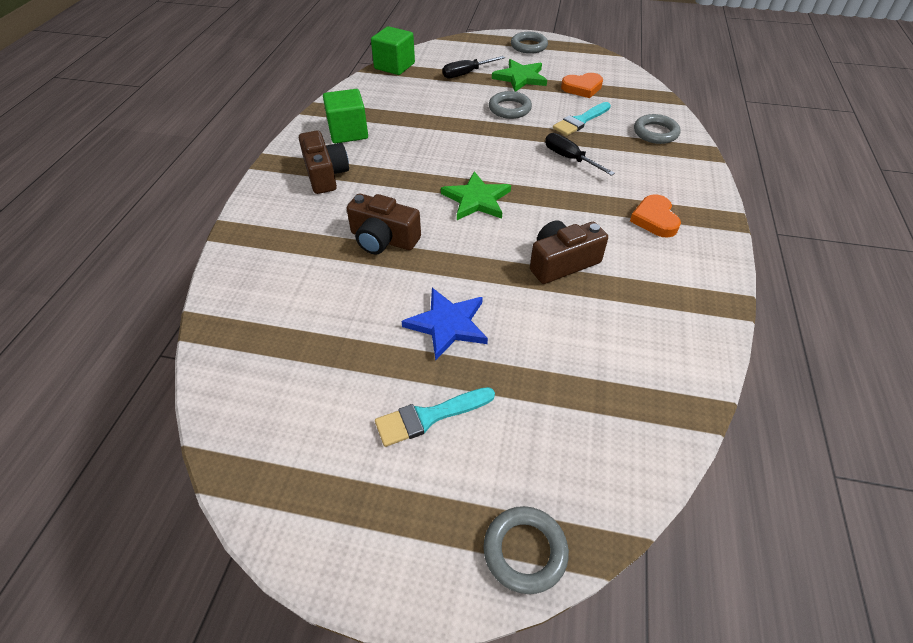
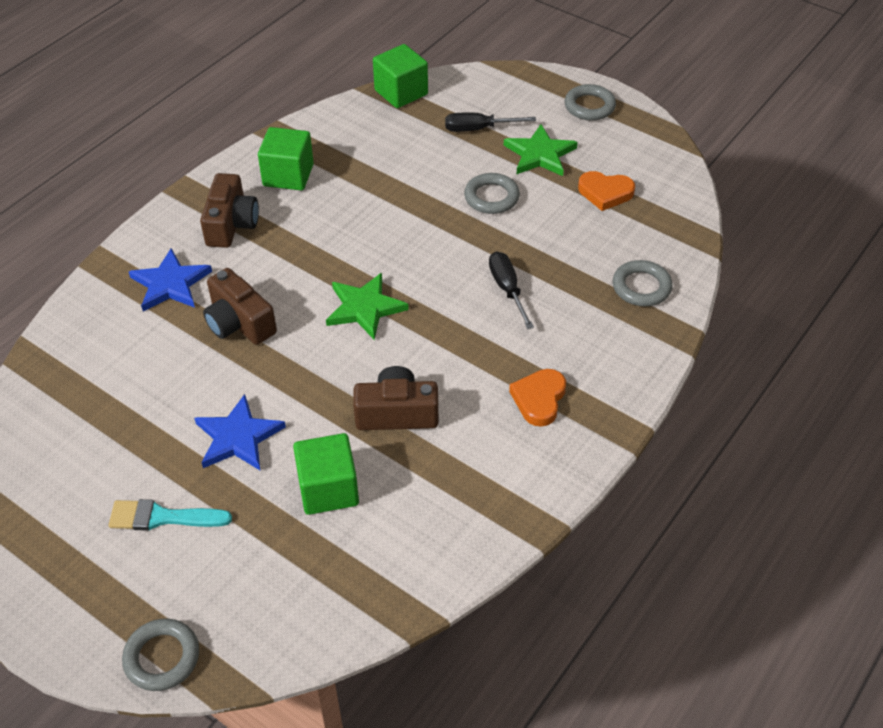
camera: 25 degrees right, 0 degrees up
(302, 229) = (170, 284): none -> blue star
(555, 337) = (328, 489): none -> green cube
(580, 121) = (563, 241): turquoise brush -> none

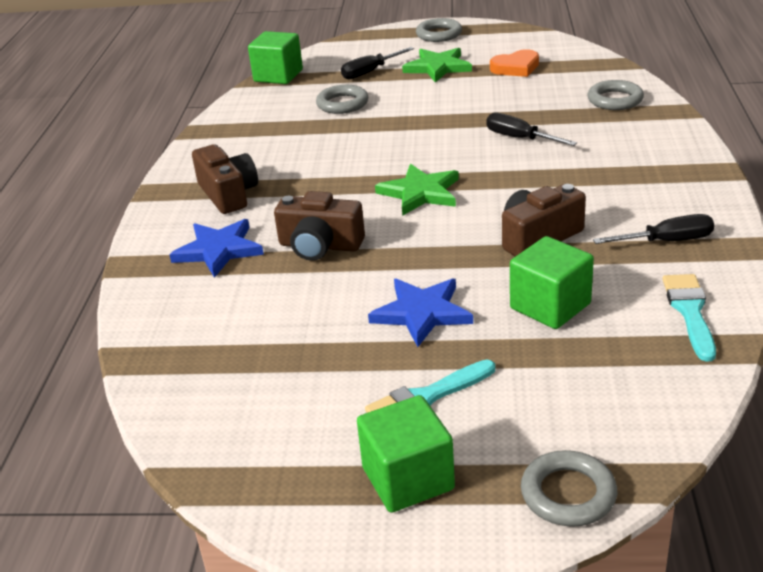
camera: 30 degrees left, 15 degrees down
(288, 175) = (242, 149): green cube -> green cube (408, 479)
(417, 562) = (690, 312): none -> turquoise brush
(485, 480) = (667, 241): none -> black screwdriver
(491, 197) = (434, 100): grey ring -> grey ring (342, 104)
(539, 399) = (635, 182): orange heart -> none

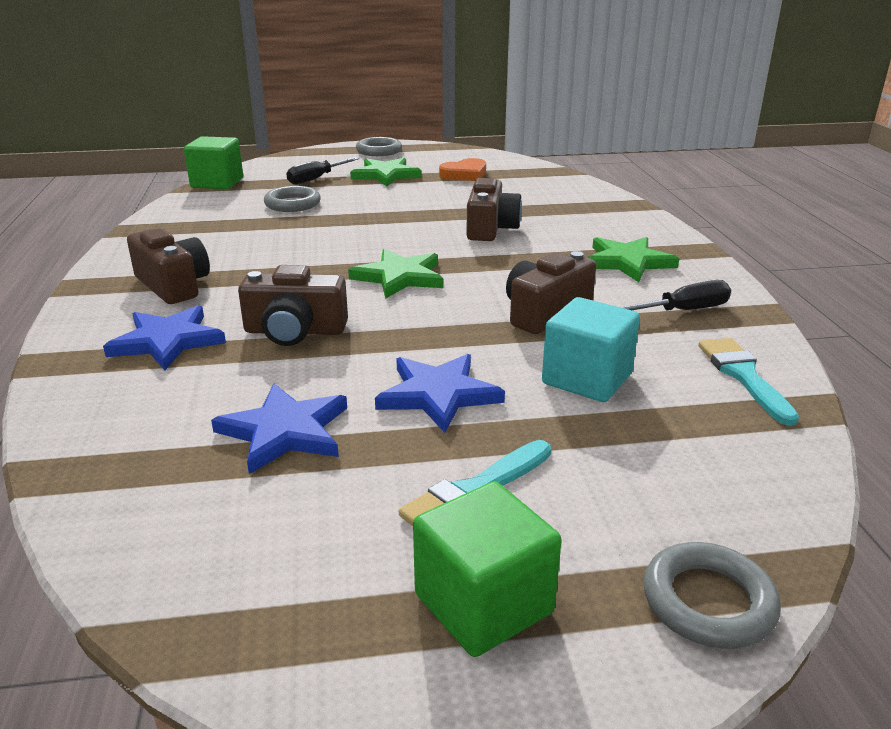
camera: 15 degrees left, 5 degrees down
(296, 337) = (284, 431): none -> blue star
(520, 138) = (490, 228): black screwdriver -> brown camera
(550, 306) = (587, 379): green cube -> turquoise cube
(615, 100) = (572, 197): grey ring -> none
(638, 183) = (627, 262): none -> green star

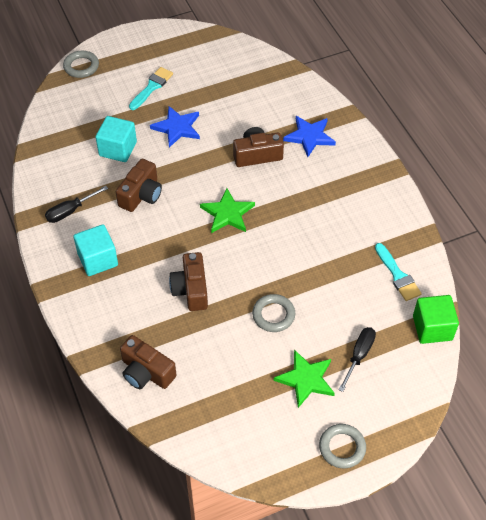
camera: 165 degrees right, 25 degrees up
(173, 285) = (344, 180): brown camera -> brown camera (146, 372)
(284, 431) = (227, 98): blue star -> none
(292, 204) = (347, 300): grey ring -> grey ring (273, 315)
(464, 174) = (238, 397): orange heart -> none
(483, 603) = (141, 55): green cube -> none
(627, 262) = (98, 259): green star -> turquoise cube
(743, 376) = (50, 164): turquoise brush -> turquoise brush (397, 275)

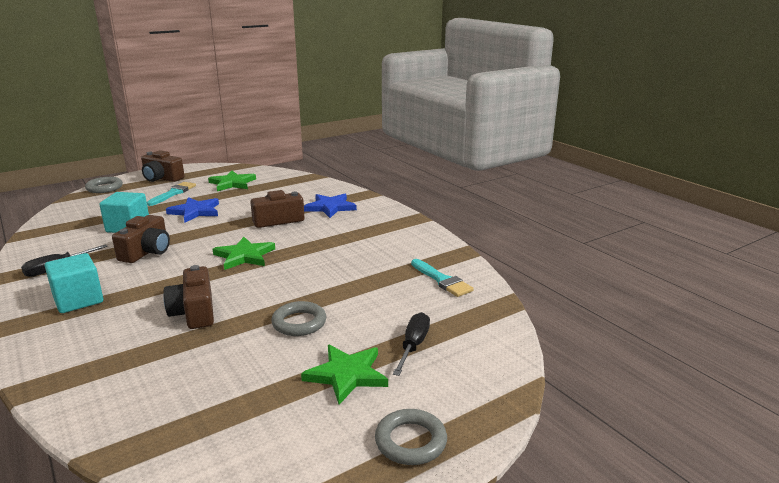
camera: 10 degrees left, 30 degrees down
(146, 372) = (116, 392): brown camera -> brown camera (162, 178)
(210, 72) = (232, 183): none -> green star
(432, 328) = (496, 314): green cube -> none

